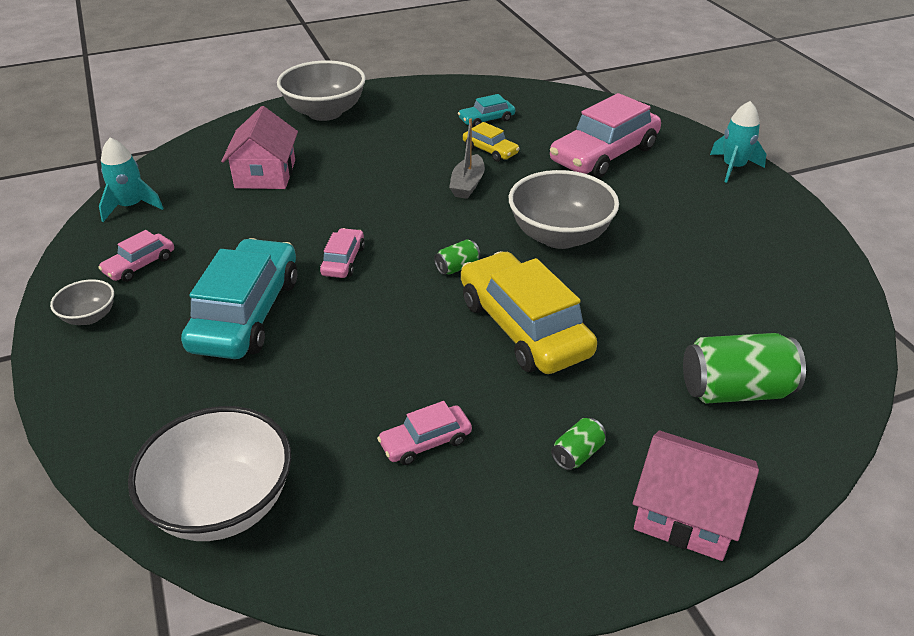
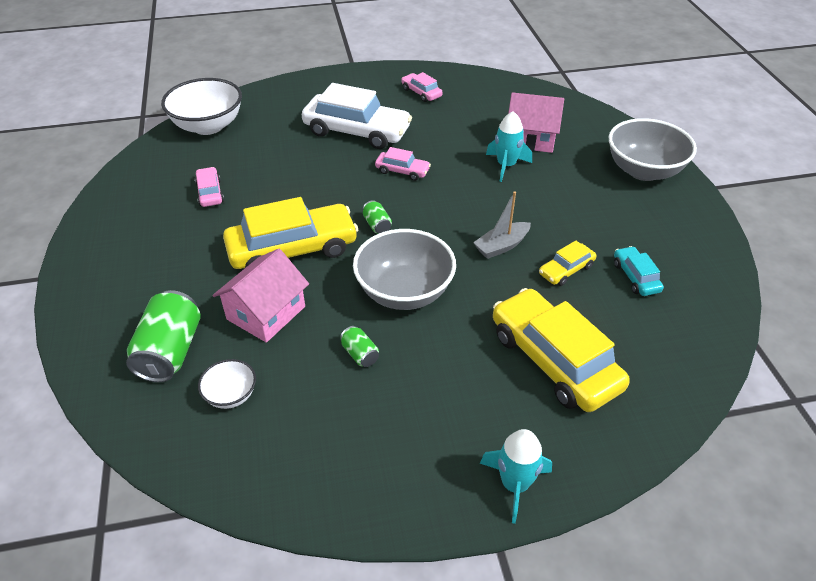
camera: 100 degrees right, 5 degrees up
(89, 317) = (374, 80): grey bowl -> none
(131, 206) = (492, 85): turquoise rocket -> turquoise rocket (506, 166)
(246, 313) = (357, 131): turquoise car -> white car
(467, 184) = (501, 246): grey boat -> grey boat turned 60 degrees counterclockwise
(577, 454) = (163, 253): green can -> green can (360, 354)
(604, 154) = (554, 360): pink car -> yellow car
(686, 514) = (90, 290): pink house -> pink house (266, 313)
(758, 327) = (231, 395): none -> white bowl

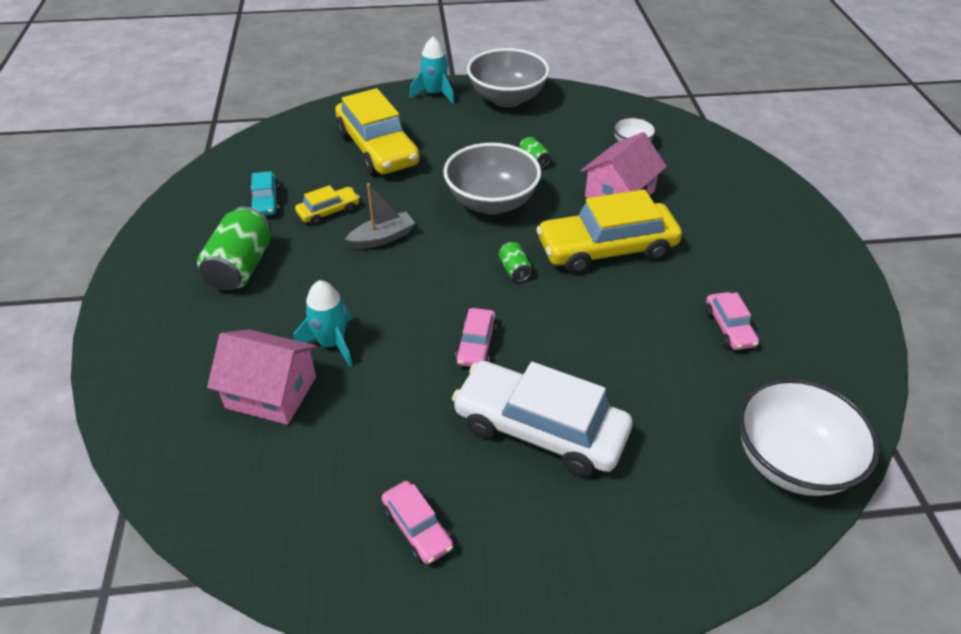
camera: 175 degrees left, 0 degrees up
(170, 351) = (693, 172): green can -> green can (241, 267)
(402, 171) = (476, 344): pink car -> pink car turned 105 degrees counterclockwise
(643, 171) = (153, 322): grey bowl -> grey bowl (507, 98)

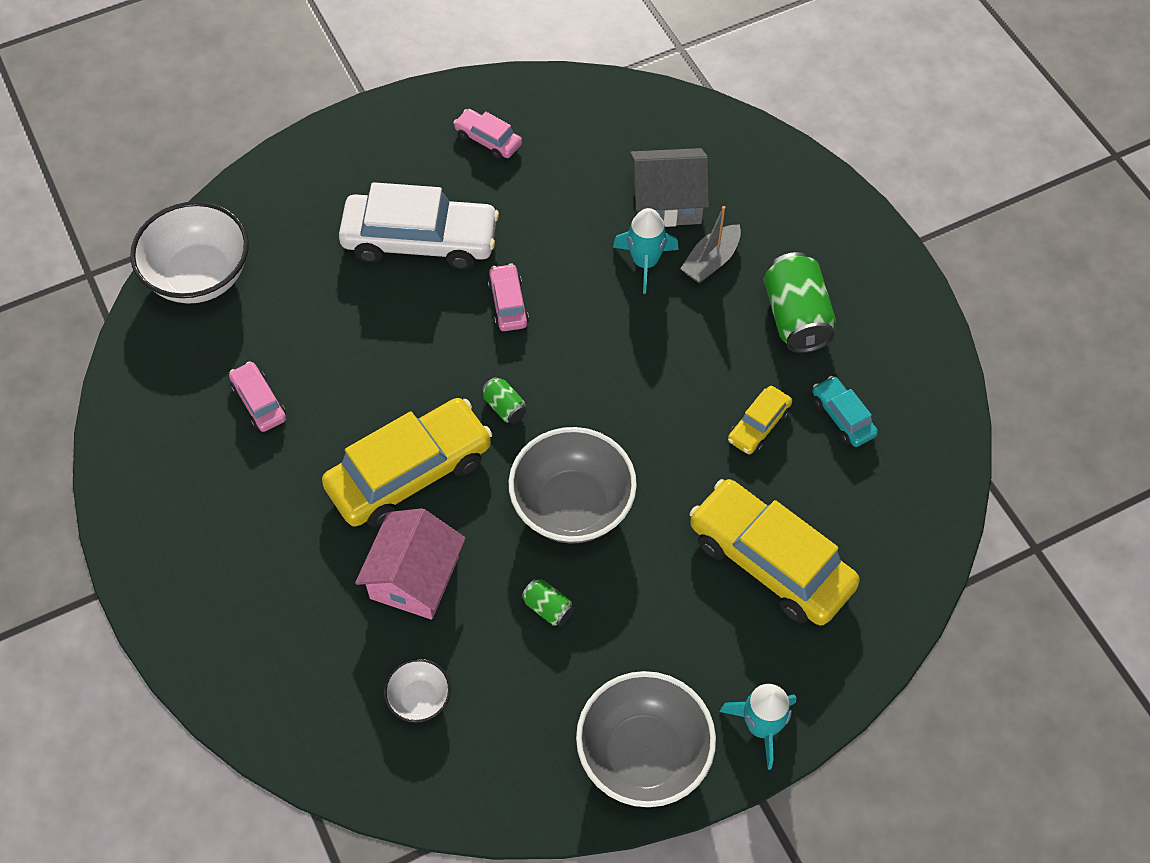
camera: 160 degrees right, 15 degrees up
(271, 392) = (667, 202): pink house -> grey house
(382, 238) = (672, 405): grey boat -> grey boat (711, 261)

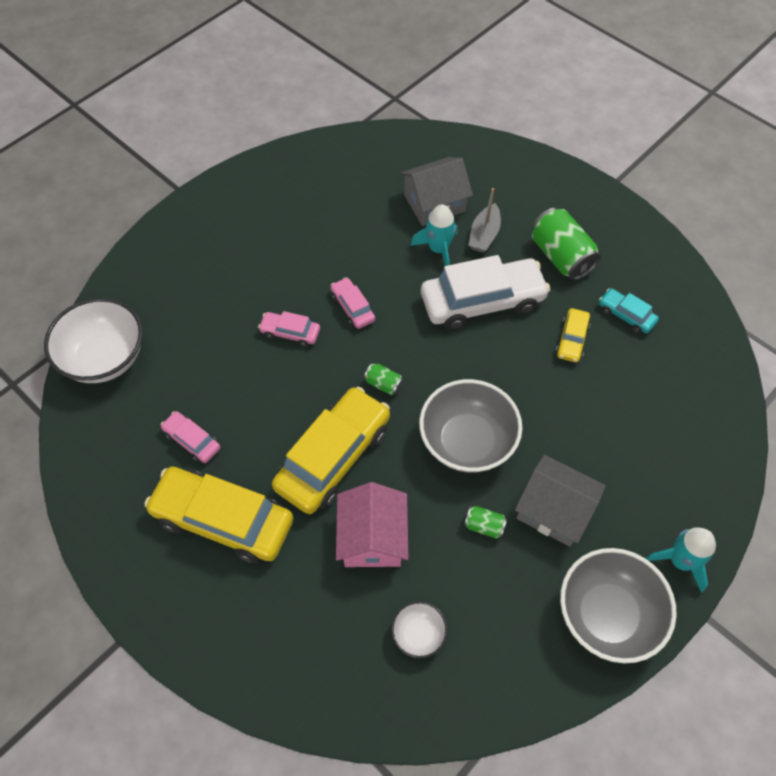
camera: 20 degrees left, 0 degrees up
(420, 240) = (267, 281): white car -> white car (482, 301)
(488, 140) = (286, 196): pink car -> pink car (290, 332)
(638, 618) = (554, 510): none -> grey house
(770, 561) = (627, 435): yellow car -> yellow car (223, 520)

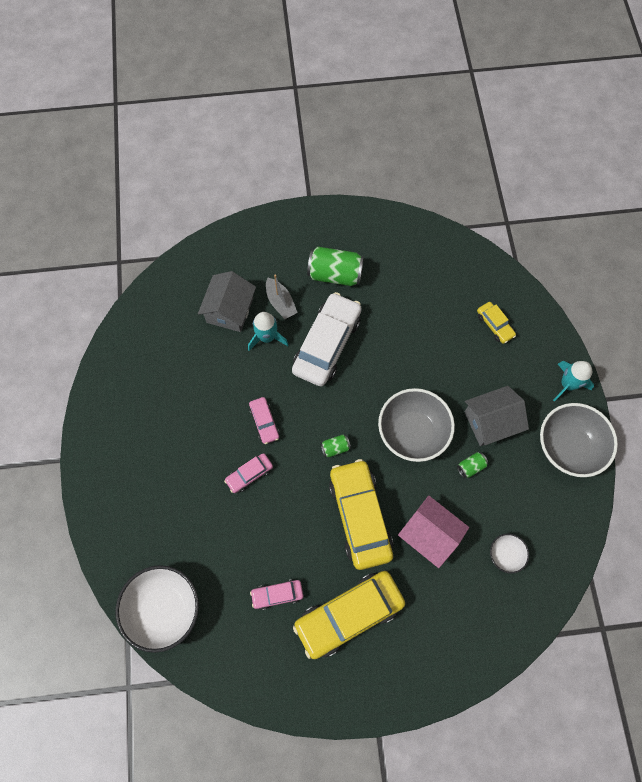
camera: 50 degrees left, 10 degrees up
(353, 307) = (264, 422): pink car -> pink car turned 120 degrees counterclockwise
(572, 339) = (395, 319): yellow car -> yellow car (494, 325)
(626, 315) = (405, 276): turquoise car -> none

